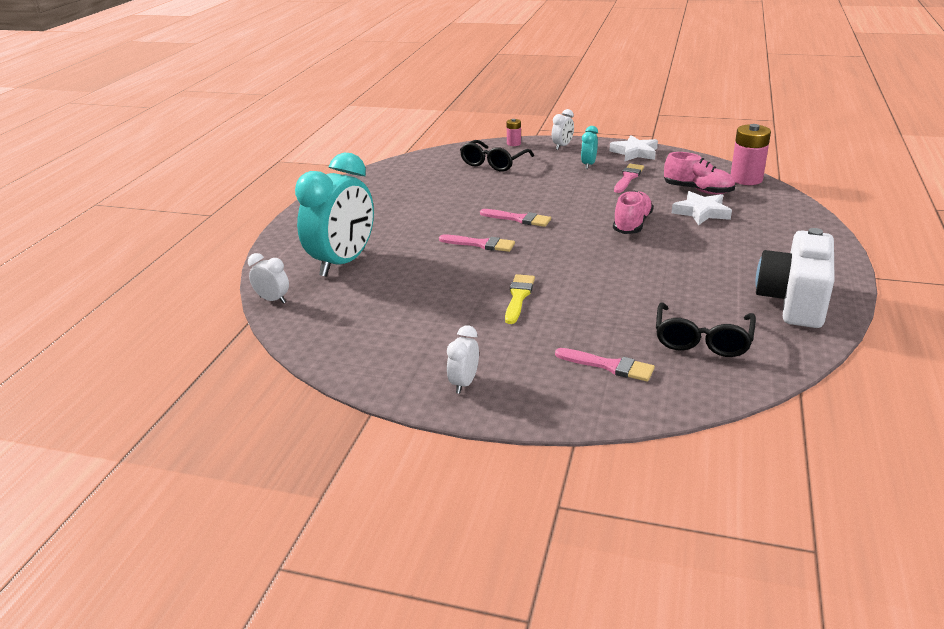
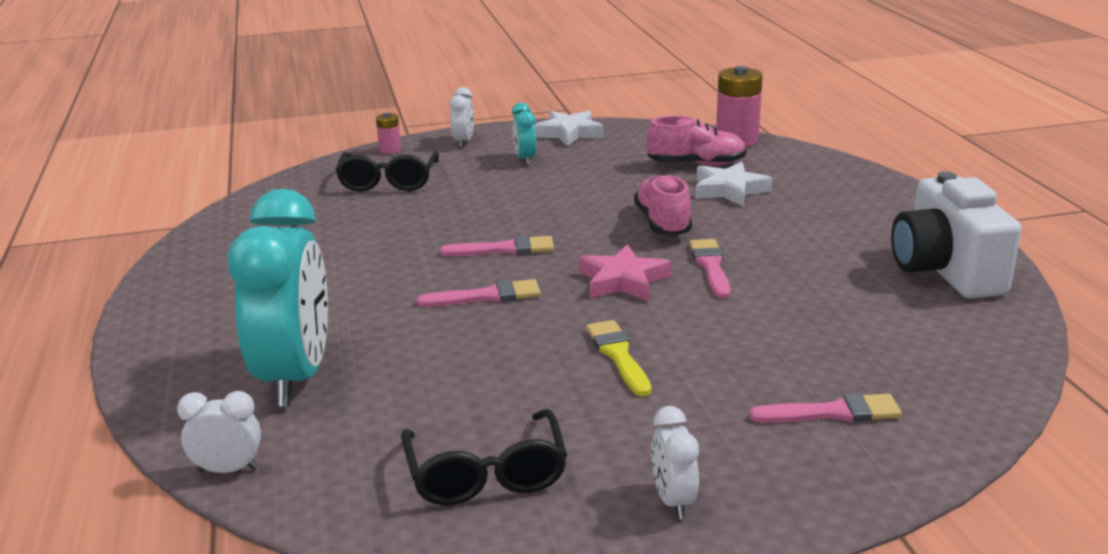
camera: 30 degrees left, 5 degrees down
(568, 254) = (623, 280): none -> pink star
(628, 178) = (594, 166): pink brush -> pink brush (711, 266)
(702, 340) = (902, 346): black glasses -> black glasses (486, 474)

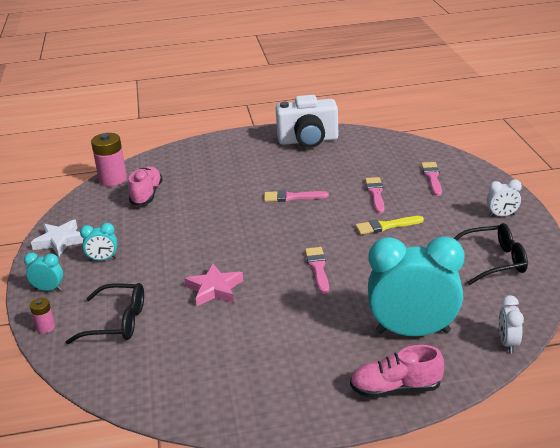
camera: 85 degrees left, 5 degrees up
(463, 142) = (48, 289): white clock -> turquoise clock
(504, 249) = (255, 263): pink brush -> pink brush (375, 193)
(623, 280) = (304, 223): pink star -> pink star (214, 289)
(662, 223) = (232, 209): pink shoe -> pink shoe (395, 389)
(729, 190) = (192, 186): white star -> none

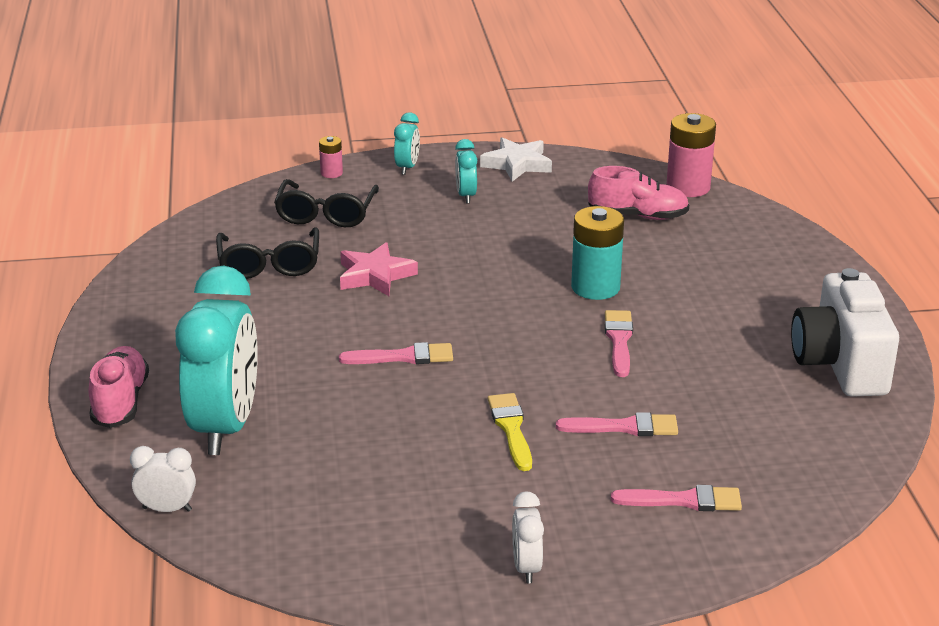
camera: 90 degrees right, 0 degrees up
(233, 206) = (595, 287): none -> turquoise battery
(494, 261) = (378, 531): black glasses -> black glasses (269, 264)

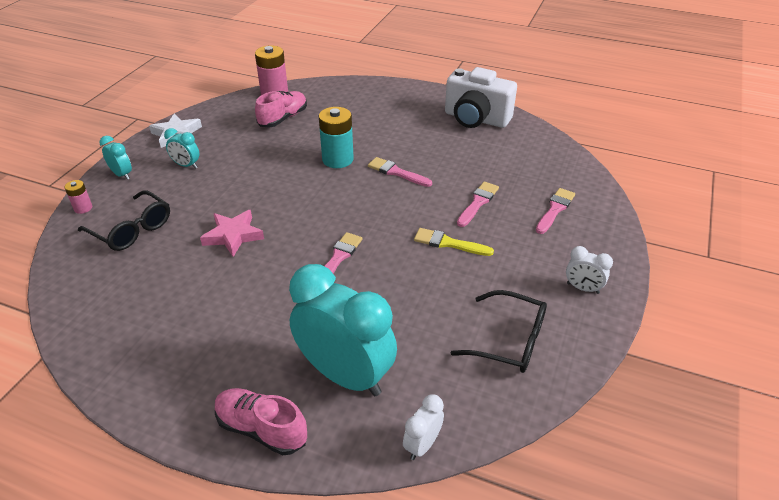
camera: 60 degrees left, 10 degrees up
(269, 264) = (163, 279): black glasses -> black glasses (510, 341)

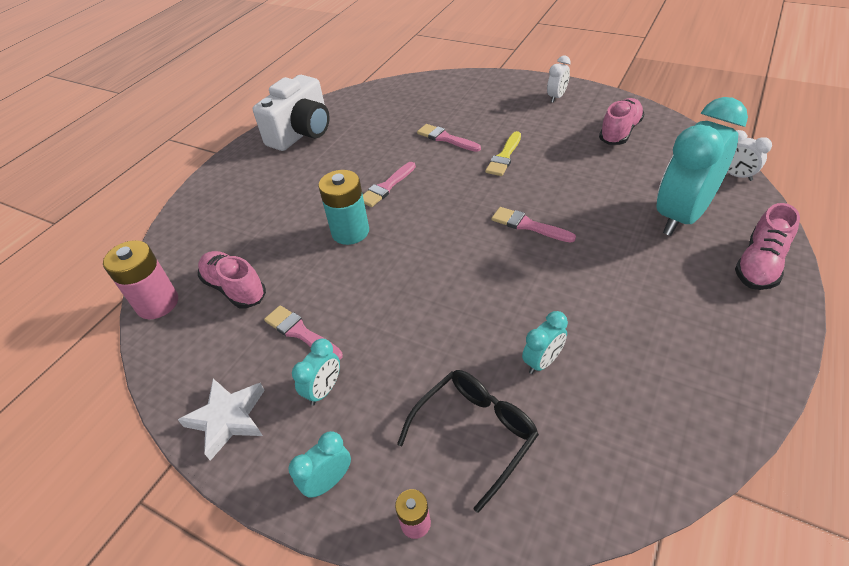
camera: 80 degrees left, 5 degrees up
(180, 262) = (542, 362): none -> turquoise clock
(233, 235) = (491, 315): pink star -> none
(510, 341) = (619, 132): black glasses -> pink shoe
(555, 209) = (459, 101): pink brush -> pink brush (301, 333)

